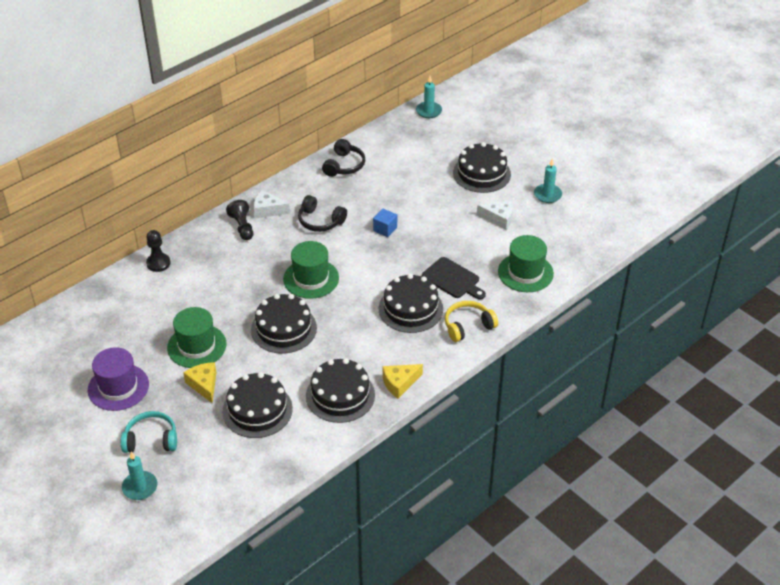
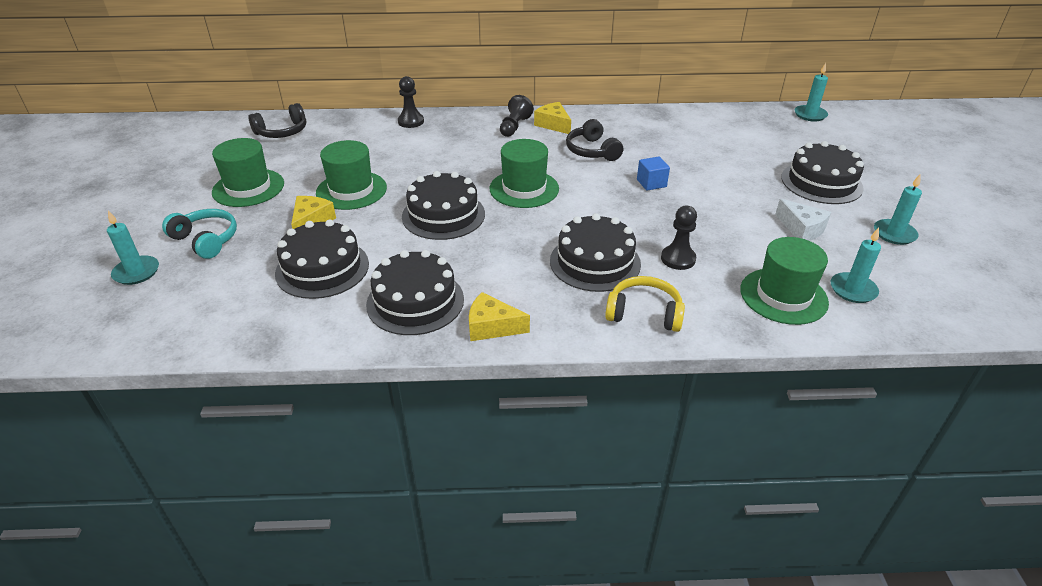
camera: 40 degrees right, 5 degrees down
(118, 387) = (248, 188): purple hat -> green hat
(268, 210) = (553, 124): white cheese -> yellow cheese
(344, 165) = (669, 121): black headphones -> black headphones (282, 132)
(452, 279) = (678, 259): black cutting board -> black pawn
(555, 248) = (853, 290): none -> turquoise candle

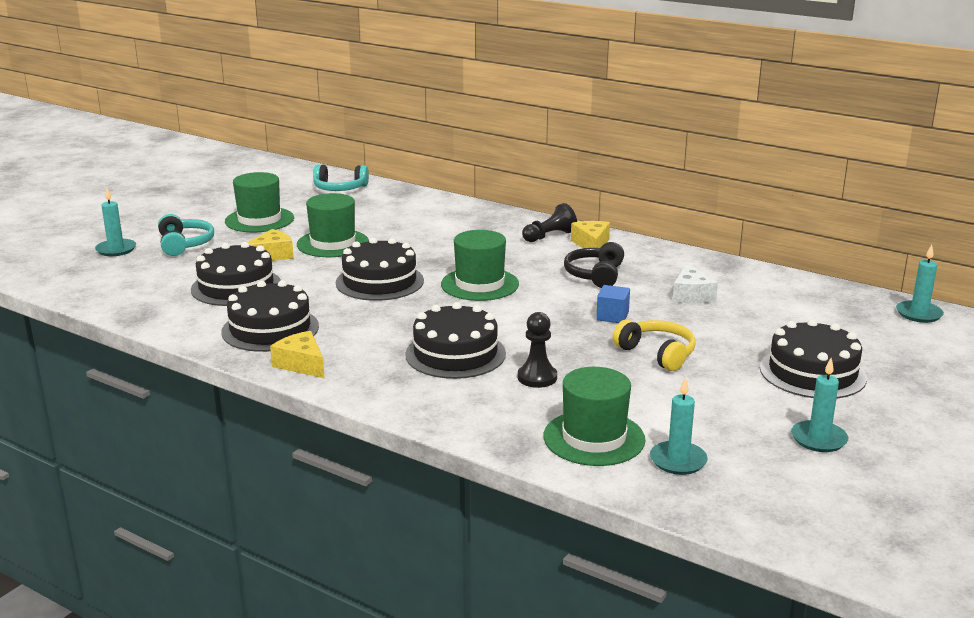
camera: 35 degrees right, 15 degrees down
(282, 132) = (340, 188): black headphones -> turquoise headphones
(411, 121) = (458, 208): black pawn -> none
(644, 313) = (439, 401): yellow headphones -> yellow headphones (657, 353)
(801, 229) = (712, 399): white cheese -> white cheese (691, 295)

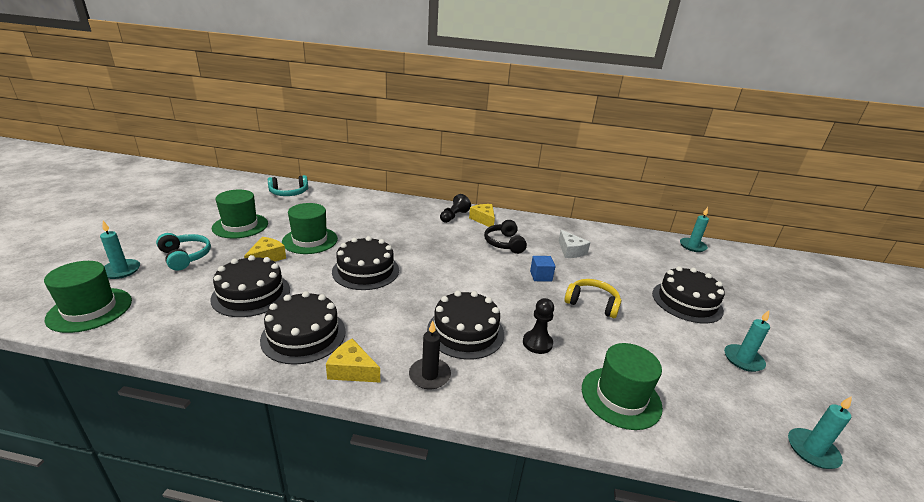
camera: 25 degrees left, 5 degrees up
(381, 382) = (429, 375): none -> black candle
(479, 284) = (438, 262): green hat -> green hat (90, 309)
(678, 461) = (689, 405): turquoise candle -> turquoise candle (812, 450)

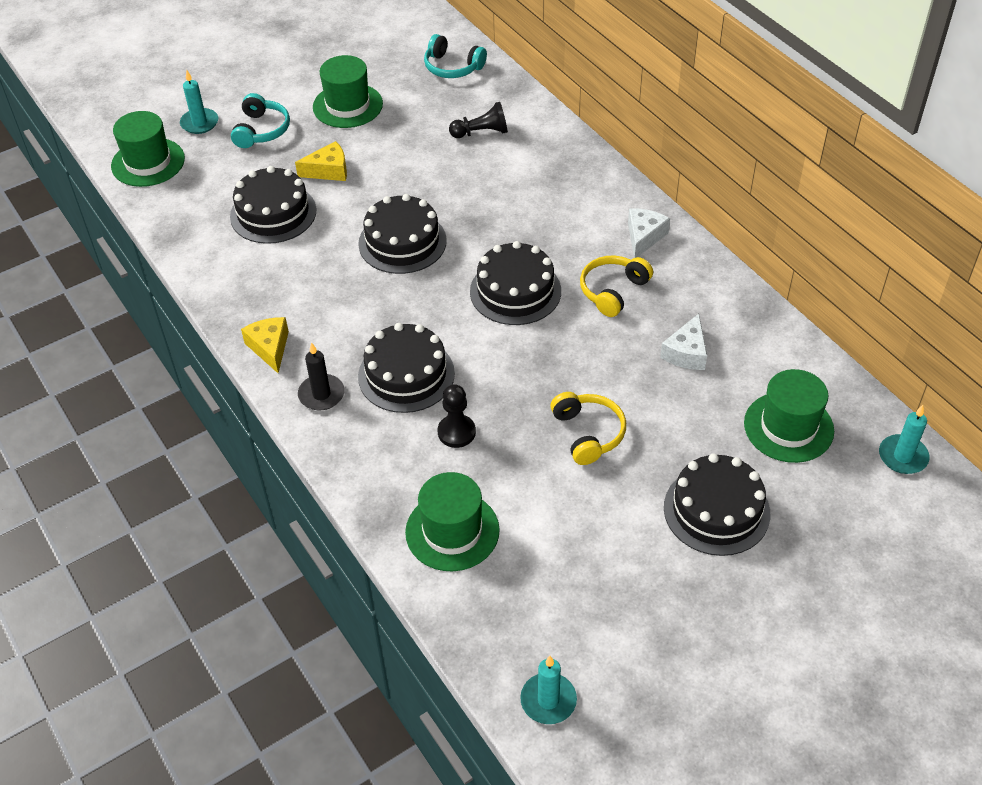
camera: 50 degrees right, 20 degrees up
(303, 335) = (270, 288): black cake -> black cake (515, 291)
(310, 240) = (394, 165): green hat -> green hat (788, 427)
(454, 216) = (610, 210): black pawn -> black pawn (481, 132)
(483, 220) = (644, 237): yellow cheese -> white cheese
(504, 243) = (613, 291): black headphones -> yellow headphones
(541, 276) = (585, 363): blue cube -> none
(743, 360) = (649, 603): turquoise candle -> none

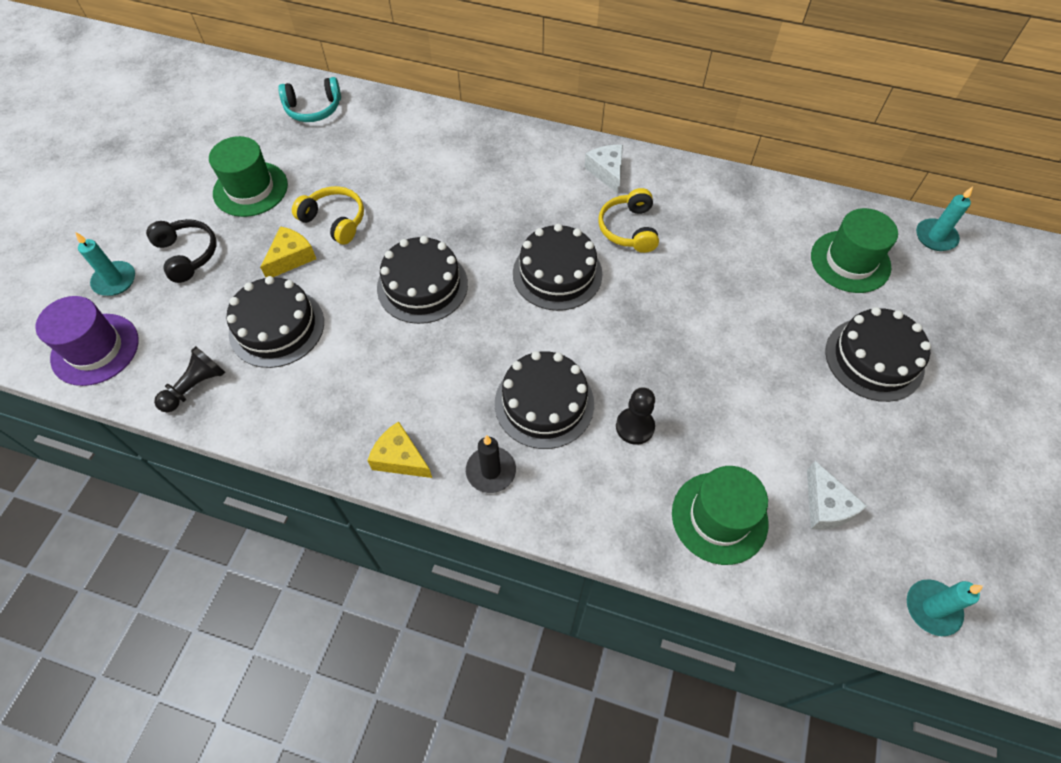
camera: 40 degrees left, 10 degrees up
(148, 162) = (95, 349): green hat -> purple hat
(261, 130) = (187, 254): turquoise headphones -> black headphones
(481, 132) = (394, 153): black pawn -> black pawn (195, 386)
(588, 433) = (730, 358): yellow headphones -> yellow headphones (335, 221)
(686, 353) = (729, 247): white cheese -> white cheese (826, 506)

